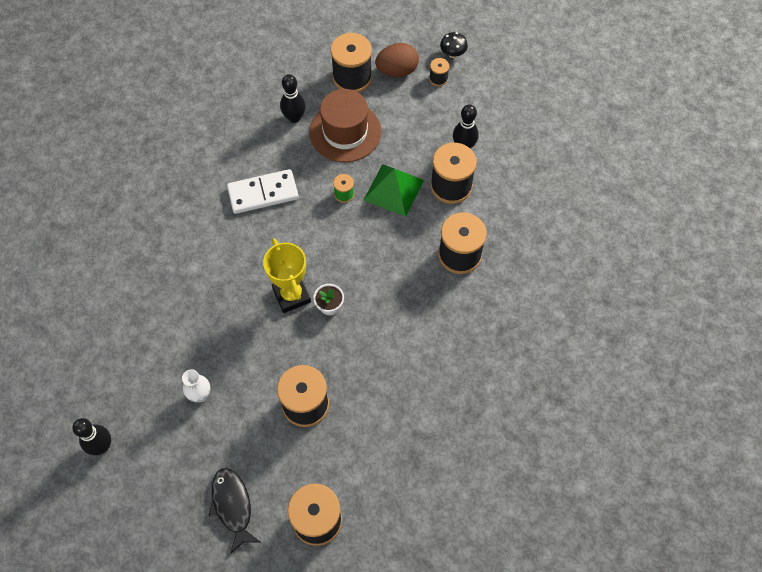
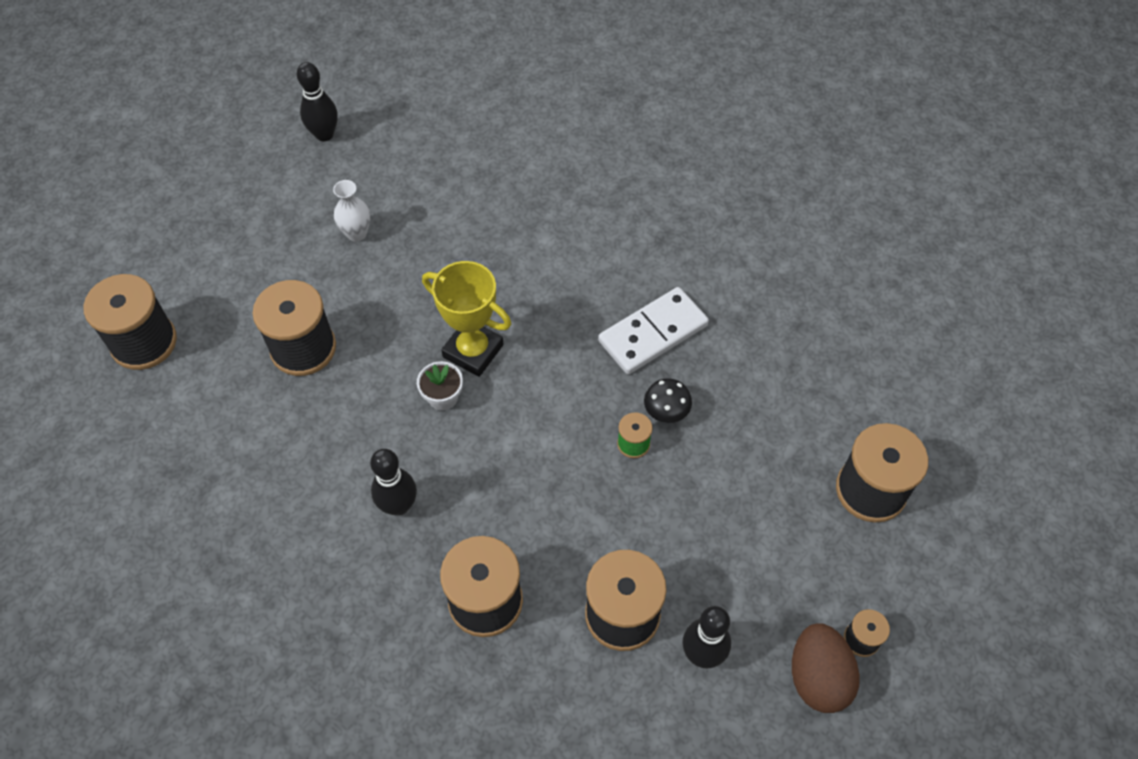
camera: 100 degrees right, 5 degrees down
(232, 506) = (200, 255): black fish -> none
(263, 193) = (653, 333): white domino -> white domino turned 60 degrees clockwise
(291, 295) = (473, 351): yellow trophy -> yellow trophy turned 45 degrees clockwise
(294, 118) = (791, 391): black bowling pin -> black bowling pin (398, 505)
(345, 132) = (755, 462): brown hat -> none
(394, 190) = (629, 519): green pyramid -> none
(397, 71) = (883, 568): brown egg -> brown egg (818, 677)
(453, 53) = (922, 679): black mushroom -> black mushroom (666, 412)

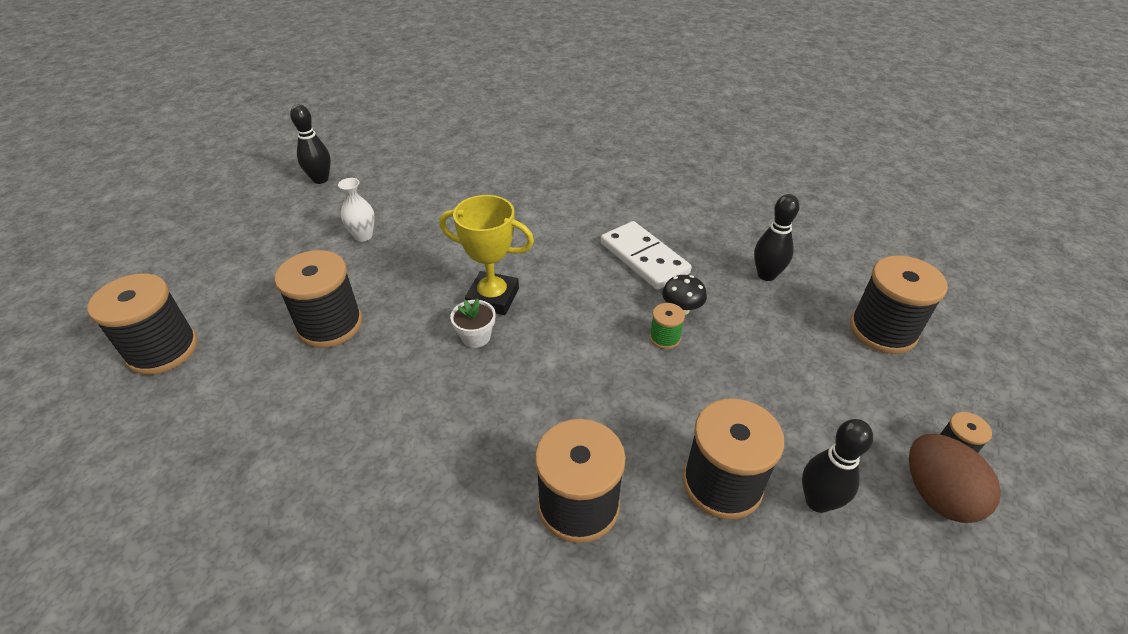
camera: 15 degrees left, 15 degrees down
(398, 505) = (458, 436): black bowling pin -> black bowling pin (766, 275)
(653, 333) = (644, 258): white domino -> white domino turned 75 degrees counterclockwise

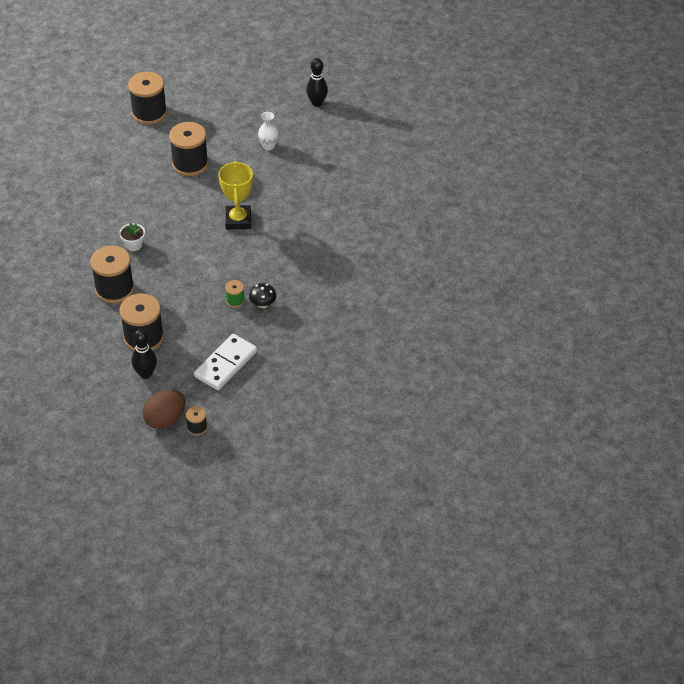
camera: 70 degrees right, 5 degrees up
(476, 337) = (204, 223): white flower pot -> white flower pot (133, 245)
(644, 258) = (305, 279): white domino -> white domino (226, 364)
(766, 275) = (313, 340): black bowling pin -> none
(882, 331) = (282, 399): black spool -> none

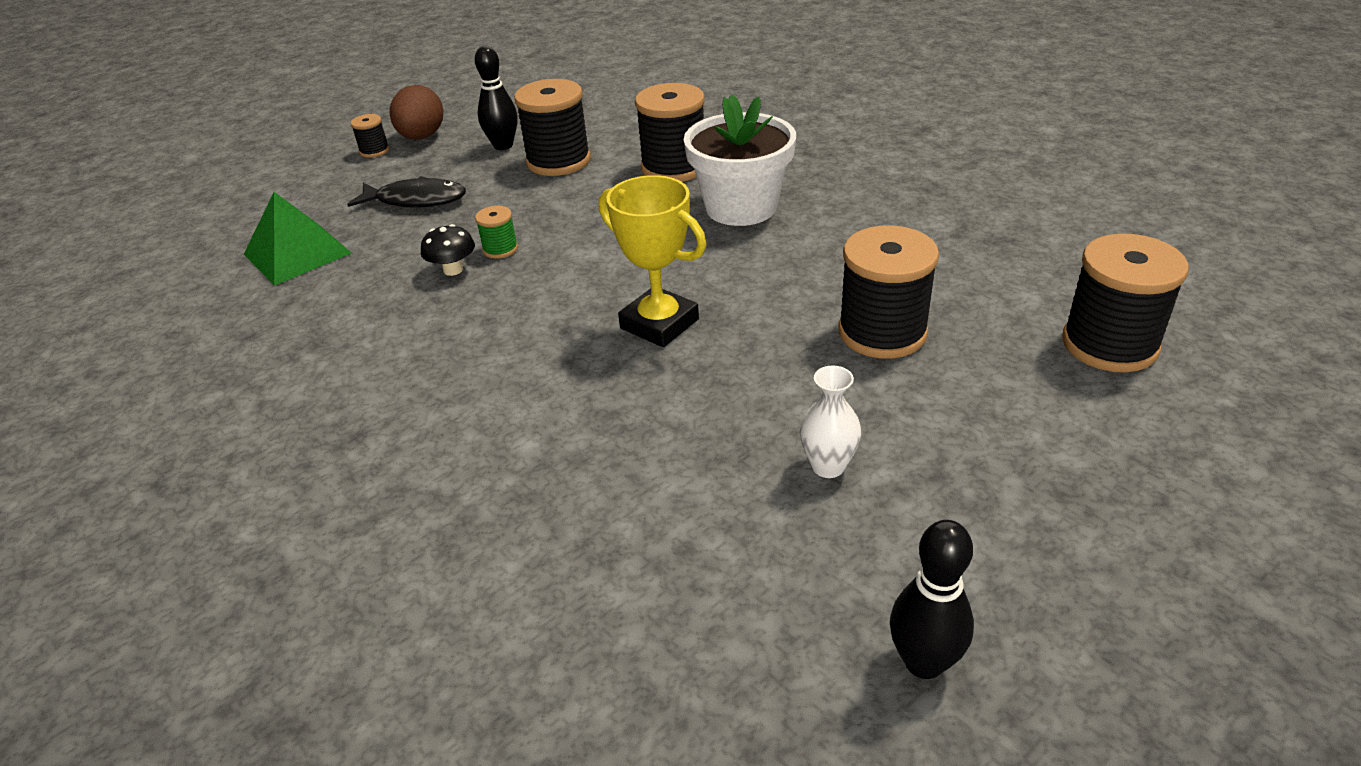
camera: 135 degrees right, 10 degrees down
(133, 245) = (741, 207): white flower pot -> white flower pot, size x2.22
(226, 364) = (416, 200): white domino -> black fish
(303, 369) = (297, 253): none -> green pyramid

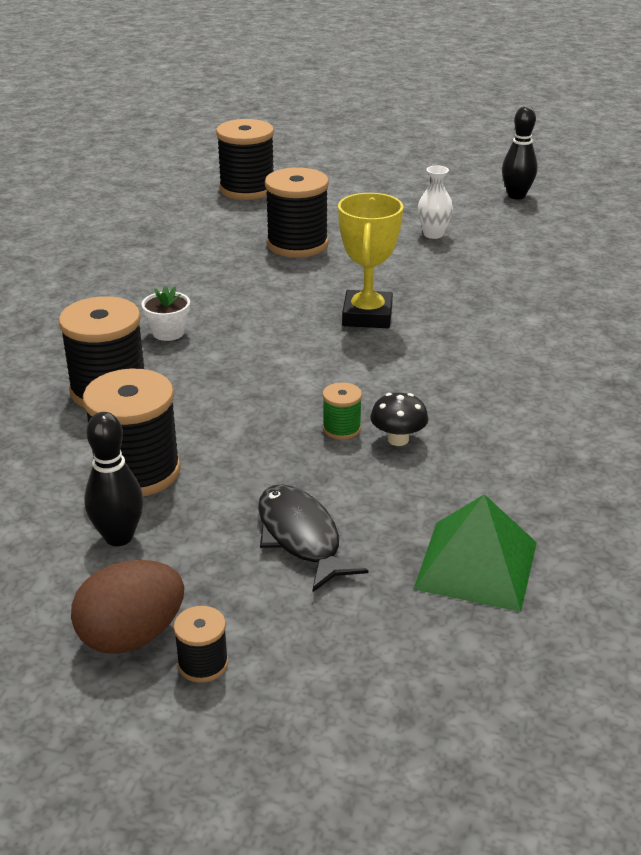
camera: 125 degrees left, 5 degrees down
(741, 207) = (168, 332): white flower pot -> white flower pot, size x0.45

